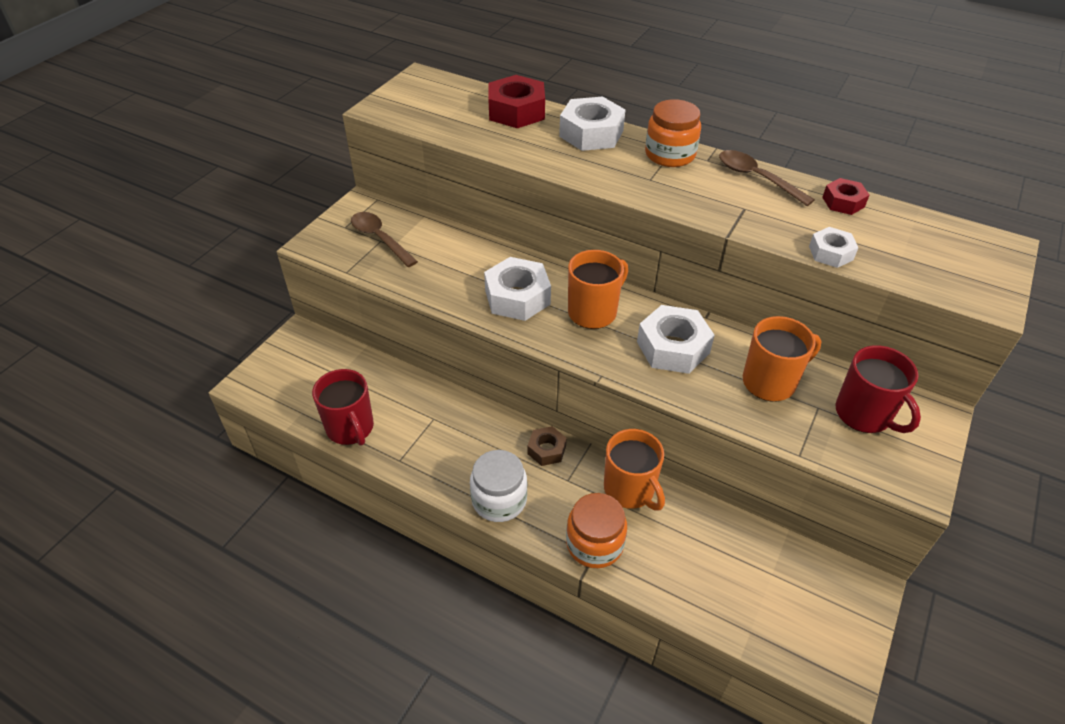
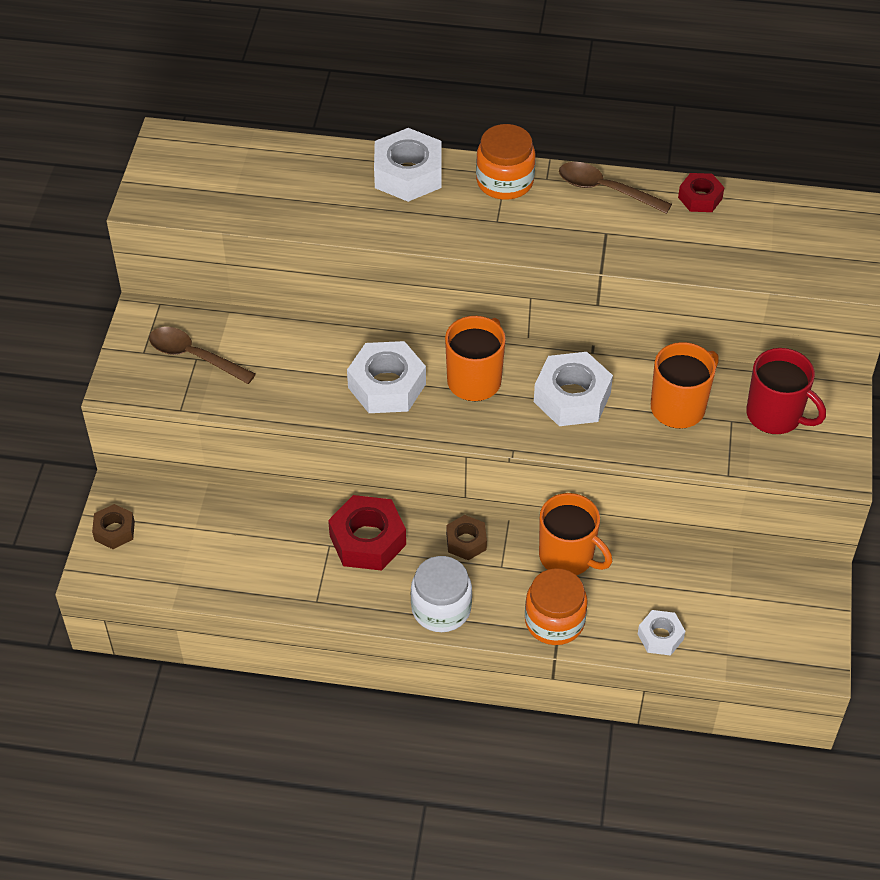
camera: 20 degrees left, 5 degrees up
(279, 359) = (114, 531): none -> brown nut
(350, 428) = (244, 584): red mug -> none
(516, 111) = (309, 163): red nut -> red nut (368, 540)
(830, 253) = (705, 265): white nut -> white nut (660, 636)

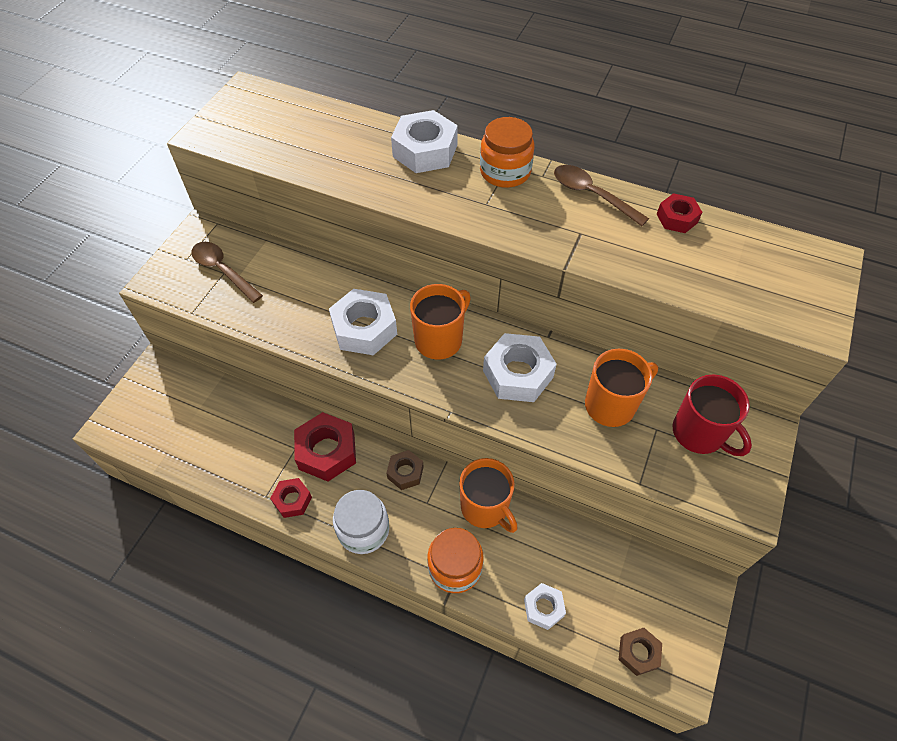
camera: 15 degrees right, 5 degrees up
(114, 531) = (139, 396): brown nut -> brown nut (638, 653)
(349, 598) = (292, 500): none -> red nut

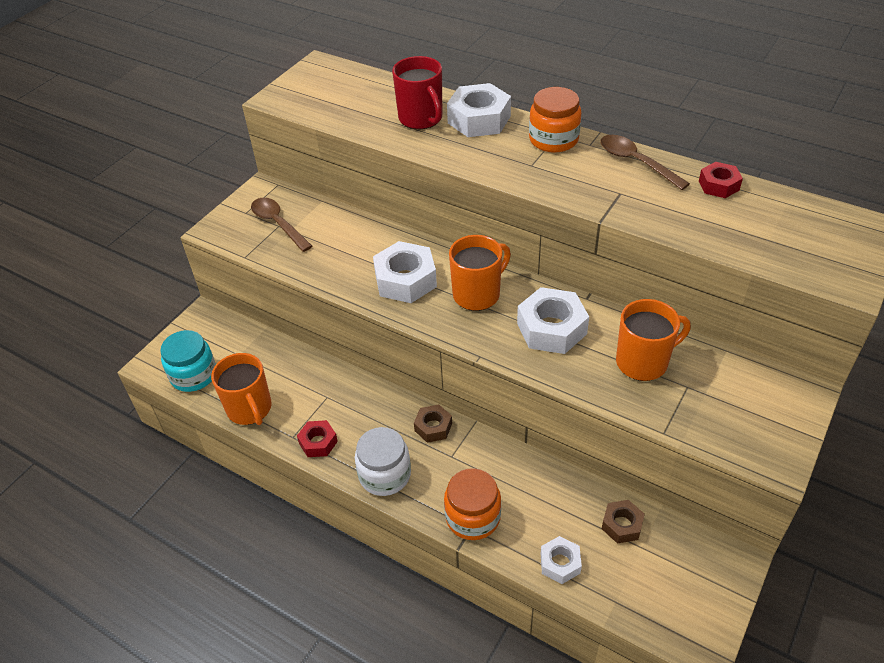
camera: 10 degrees right, 10 degrees down
(154, 435) = (193, 375): none -> turquoise jar
(327, 451) = (357, 402): red nut -> none
(485, 508) = (510, 466): orange mug -> orange mug (250, 409)
(638, 653) = (655, 615): brown nut -> brown nut (622, 525)
(699, 433) = (732, 393): red mug -> red mug (421, 119)

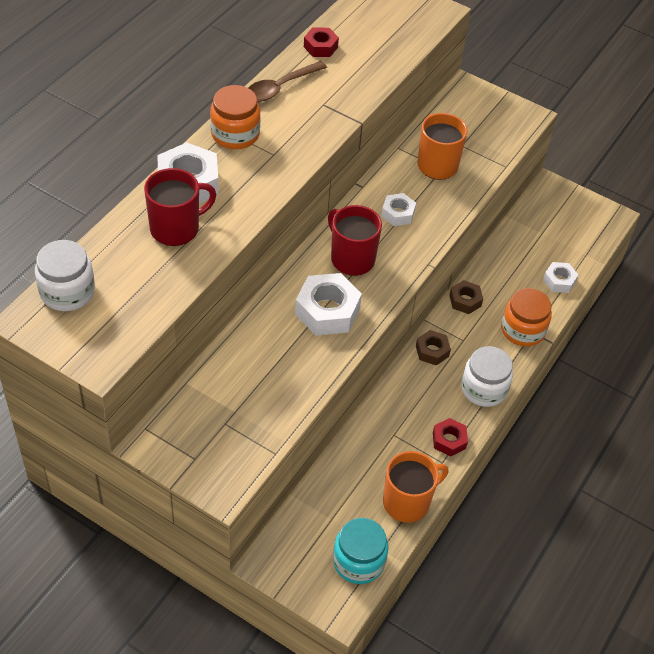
camera: 95 degrees left, 5 degrees up
(278, 224) = (222, 423): brown spoon -> none
(347, 76) = (67, 292): none -> white jar
(477, 294) = (351, 258): orange mug -> red mug
(551, 328) = (398, 213): white nut -> white nut, size x0.57
(622, 525) = (524, 241): brown nut -> brown nut (465, 301)

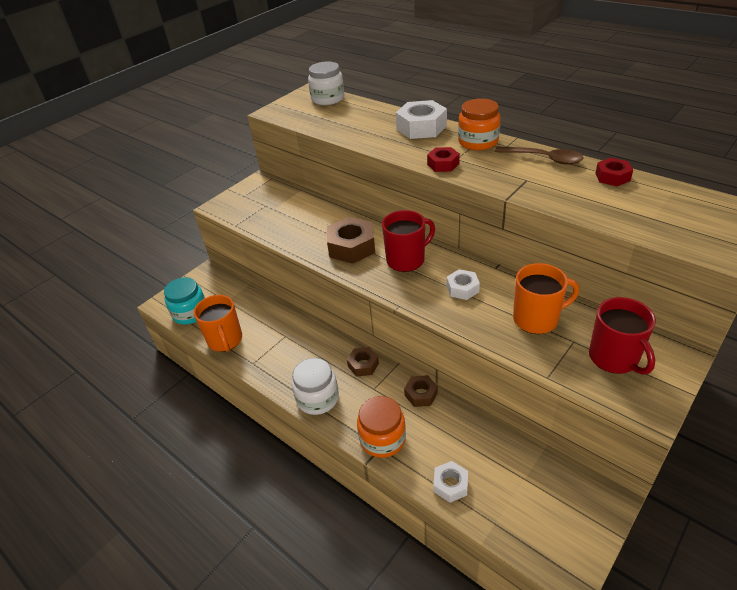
camera: 105 degrees right, 10 degrees down
(176, 228) = (377, 126): red mug -> red mug (614, 358)
(280, 87) = (543, 159): brown spoon -> brown spoon turned 150 degrees clockwise
(327, 311) = (352, 247): white nut -> brown nut
(449, 440) = (271, 369): red nut -> red nut (443, 164)

